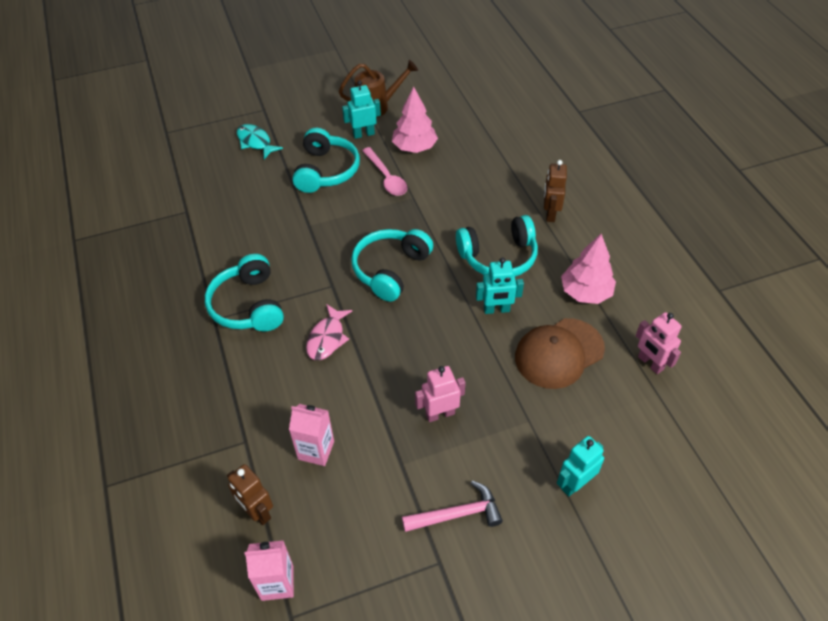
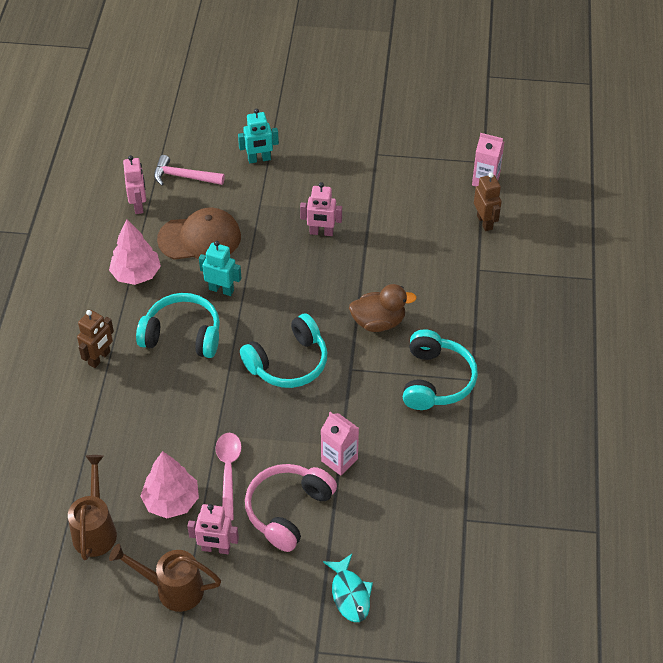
camera: 155 degrees left, 0 degrees up
(316, 450) = (427, 244): pink carton -> pink carton (339, 460)
(326, 171) = (288, 510): turquoise headphones -> pink headphones
(327, 338) = (378, 322): pink fish -> brown duck
(363, 134) = (216, 548): turquoise robot -> pink robot
(453, 116) = (95, 529): none -> brown watering can
(457, 514) = (349, 172): pink hammer -> pink hammer (184, 177)

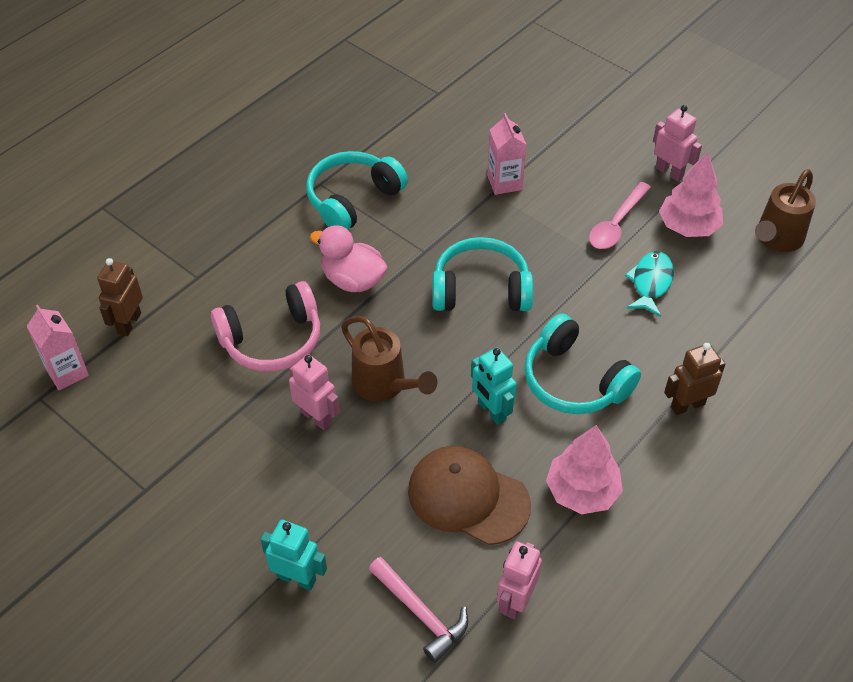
camera: 145 degrees left, 0 degrees up
(173, 589) = (726, 162): brown watering can -> brown watering can (384, 385)
(288, 510) = (583, 168): pink headphones -> pink headphones (272, 340)
(350, 594) = (577, 92): turquoise fish -> turquoise fish (650, 283)
(378, 322) = (353, 280): brown duck -> pink duck

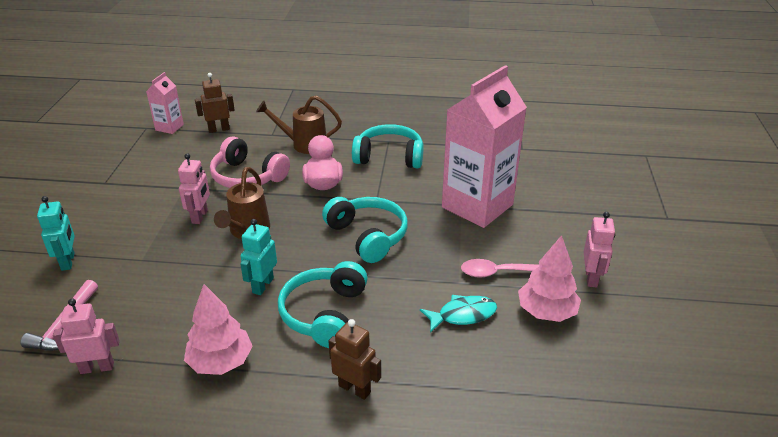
camera: 55 degrees right, 15 degrees down
(468, 497) = (177, 306): brown cap -> none
(504, 182) = (477, 206): pink carton -> pink carton, size x2.17
(776, 239) = (599, 372): brown watering can -> brown watering can (304, 144)

